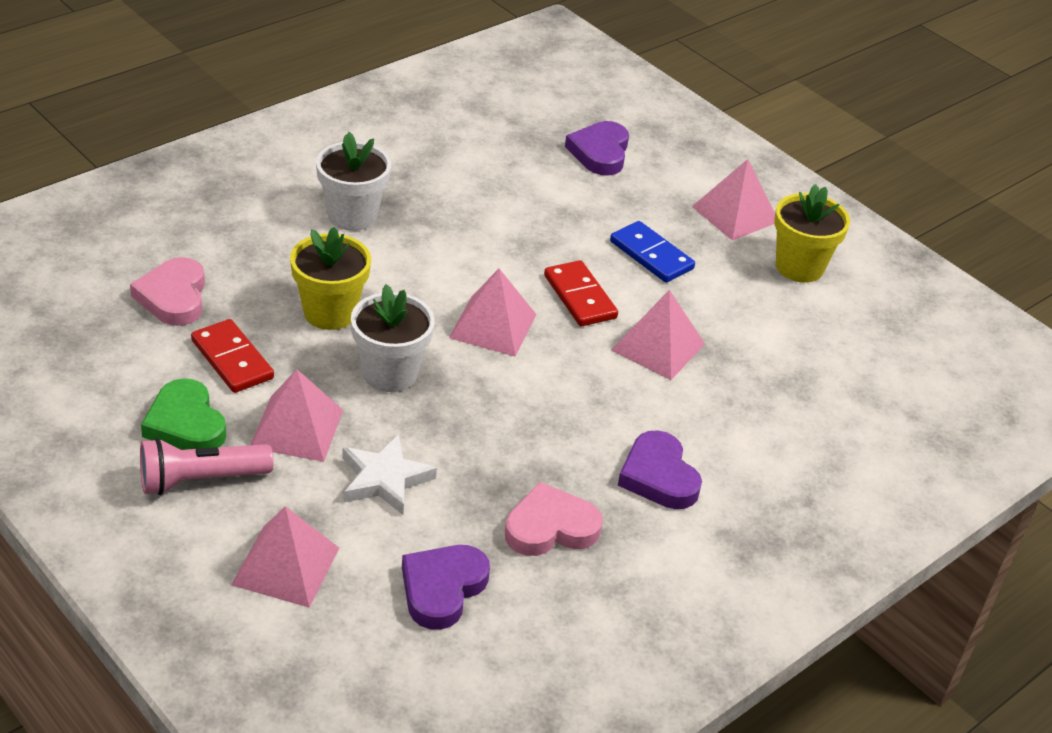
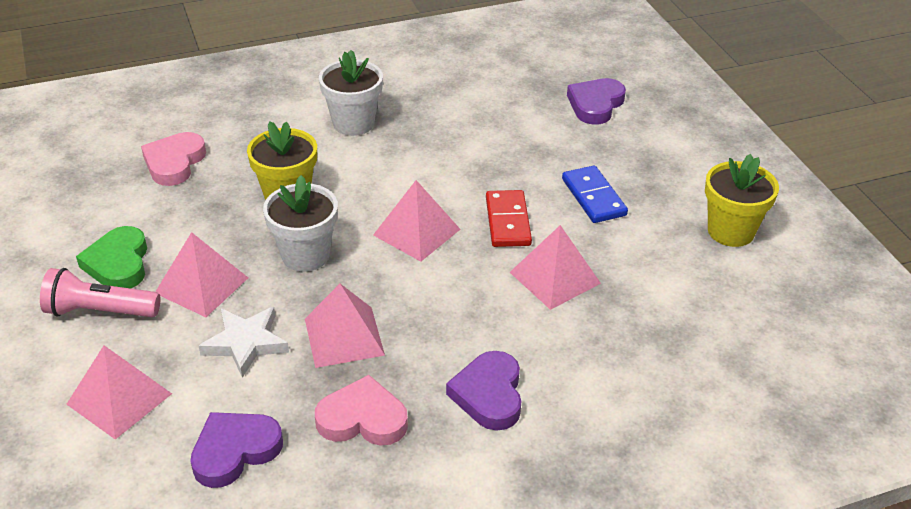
camera: 25 degrees right, 0 degrees up
(232, 359) = (187, 219): red domino -> none
(735, 214) = (693, 175): pink pyramid -> pink pyramid (344, 337)

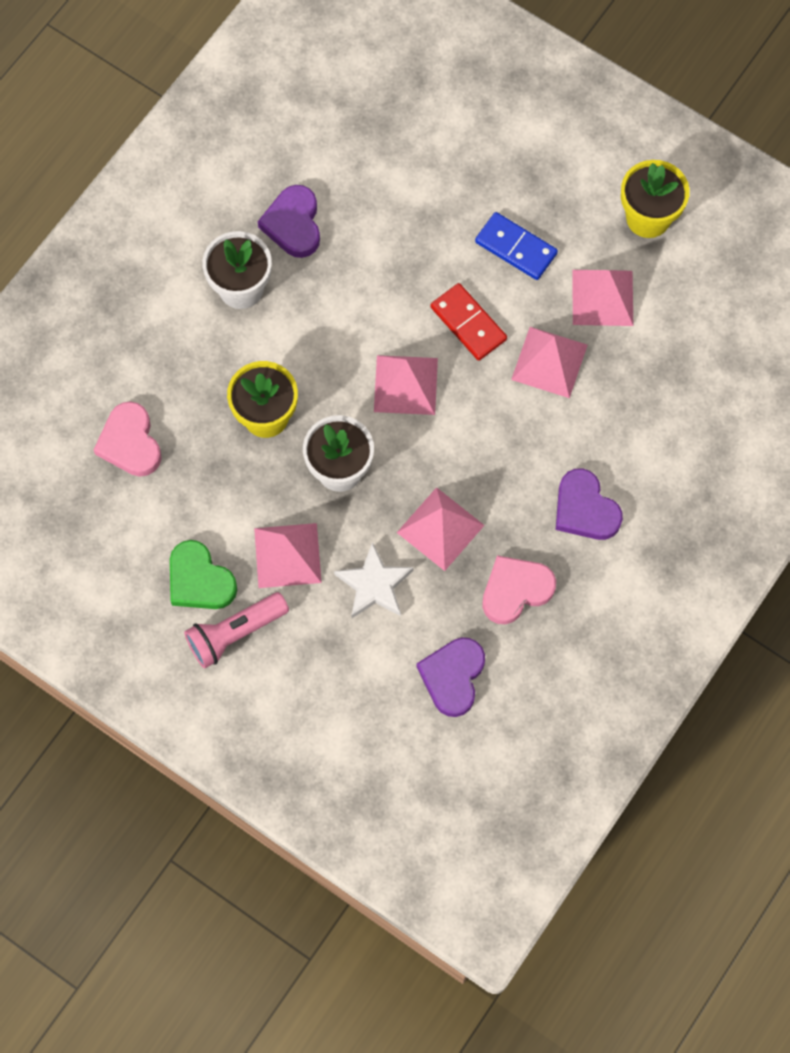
camera: 35 degrees left, 30 degrees up
(119, 399) = (331, 694): pink pyramid -> pink pyramid (602, 297)
(595, 104) = (434, 121): purple heart -> purple heart (293, 224)

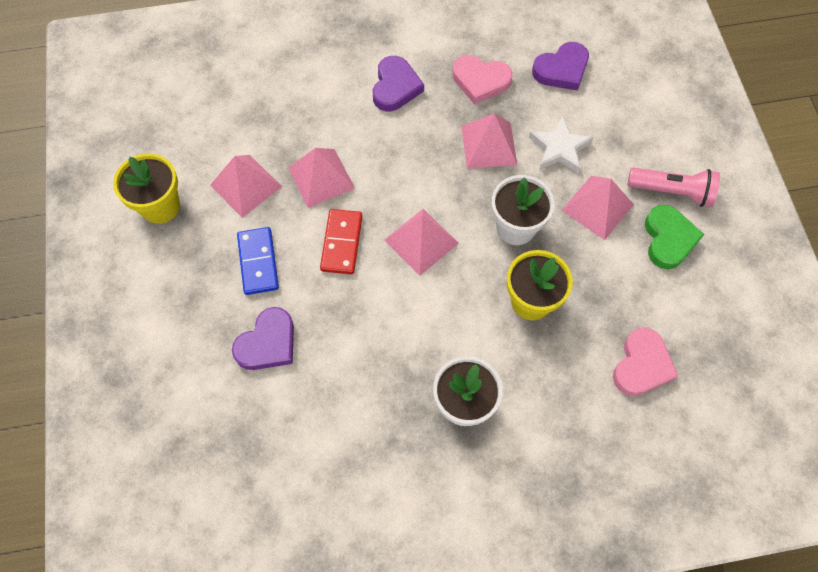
camera: 135 degrees left, 5 degrees down
(293, 224) = (380, 417): purple heart -> purple heart (268, 343)

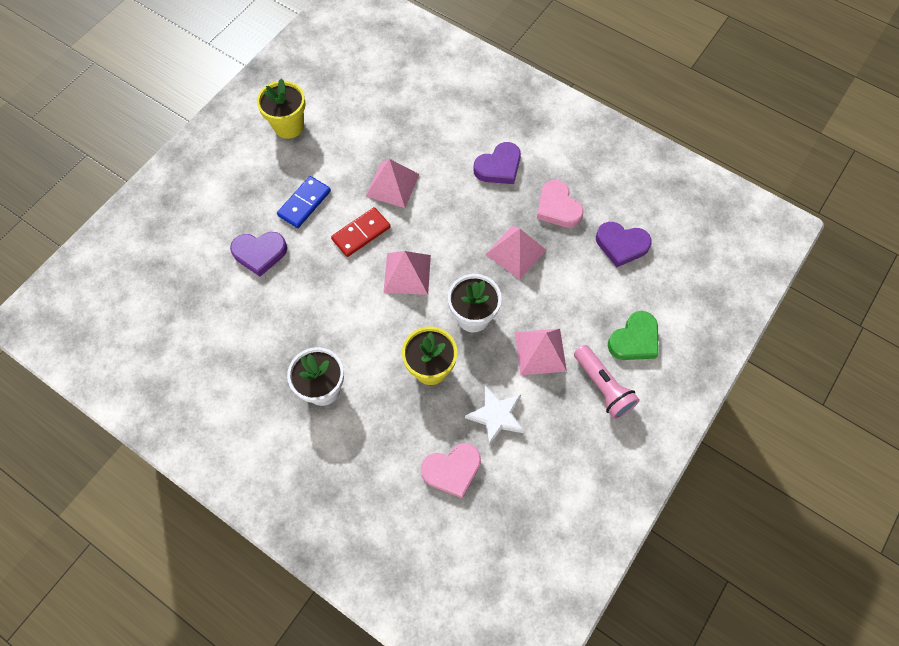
camera: 45 degrees right, 0 degrees up
(246, 185) = (346, 153): pink pyramid -> none
(559, 148) = (559, 293): white star -> white star (496, 416)
(668, 239) = (563, 413): green heart -> green heart (634, 340)

